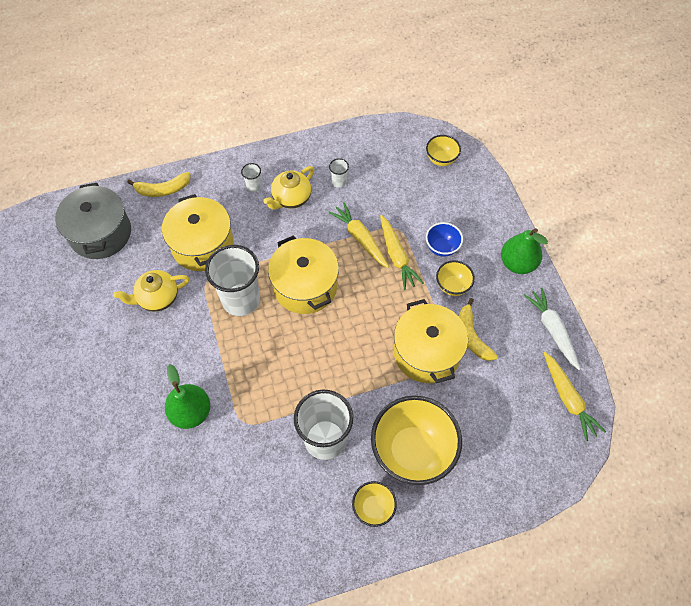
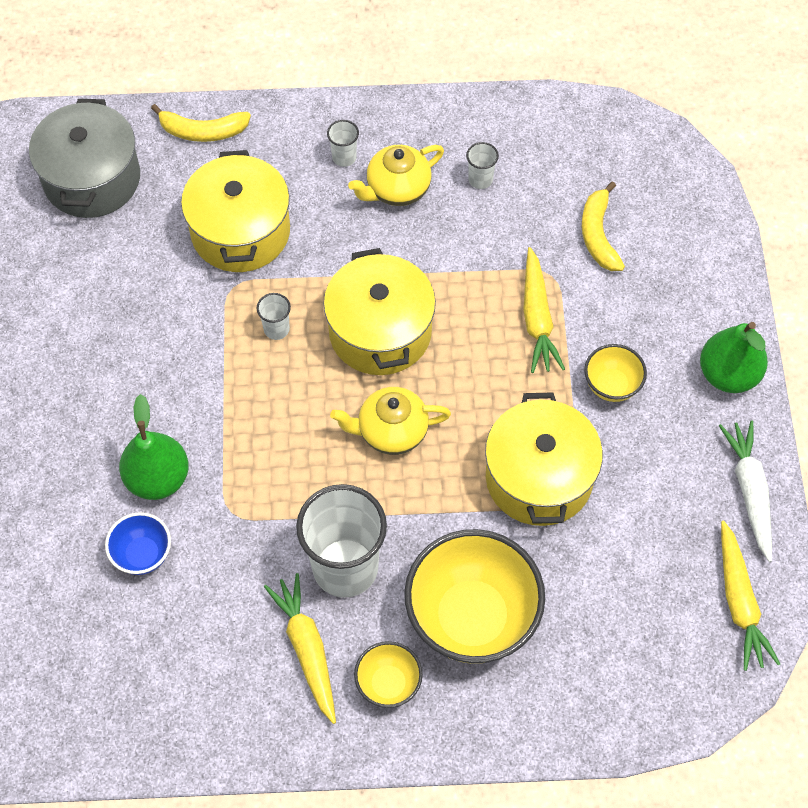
camera: 15 degrees right, 0 degrees up
(157, 298) = (152, 297): yellow teapot -> yellow teapot (391, 431)
(241, 300) = (276, 329): white cup -> white cup, size x0.42
(360, 238) = (487, 277): yellow carrot -> yellow carrot (307, 649)
(441, 159) = (656, 180): yellow bowl -> none
(442, 247) = (613, 321): blue bowl -> blue bowl (143, 554)
(472, 336) = (618, 470): yellow banana -> yellow banana (598, 235)

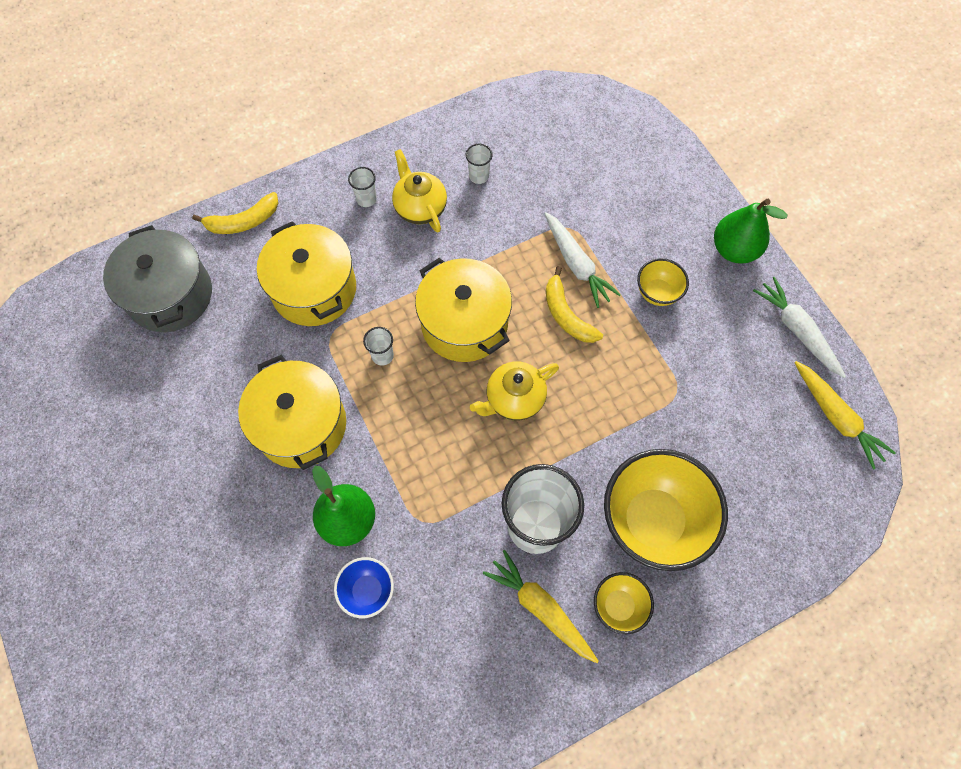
camera: 25 degrees left, 5 degrees up
(397, 189) = (420, 208): yellow teapot -> yellow teapot turned 120 degrees clockwise
(537, 318) = (576, 264): yellow carrot -> white carrot
(539, 478) = (643, 387): yellow pot -> yellow pot (301, 425)
(598, 235) = (587, 184): yellow banana -> yellow banana (566, 315)

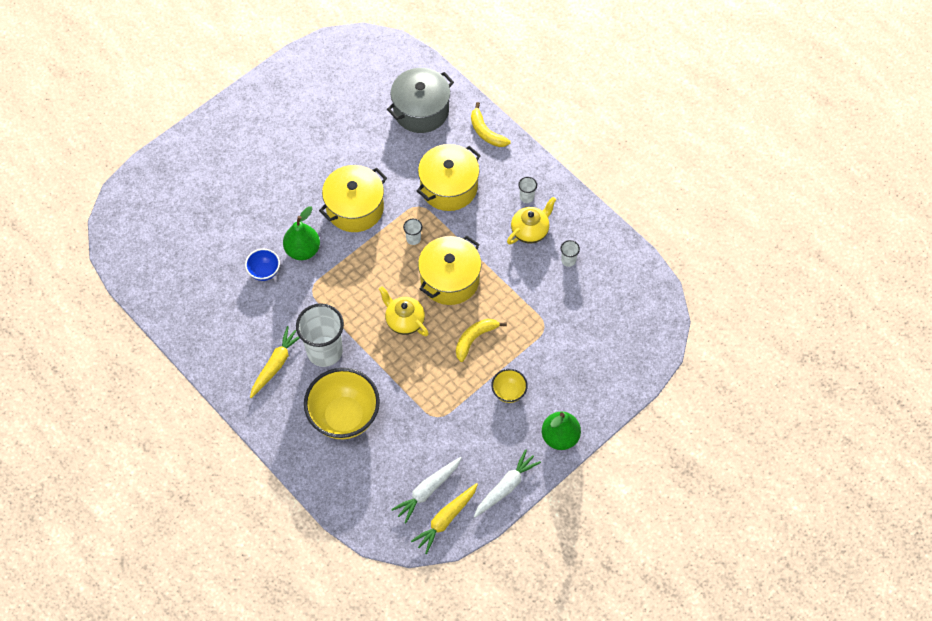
camera: 75 degrees right, 5 degrees down
(576, 264) = (515, 337): white carrot -> white carrot (427, 491)
(618, 606) = (287, 407): yellow bowl -> none

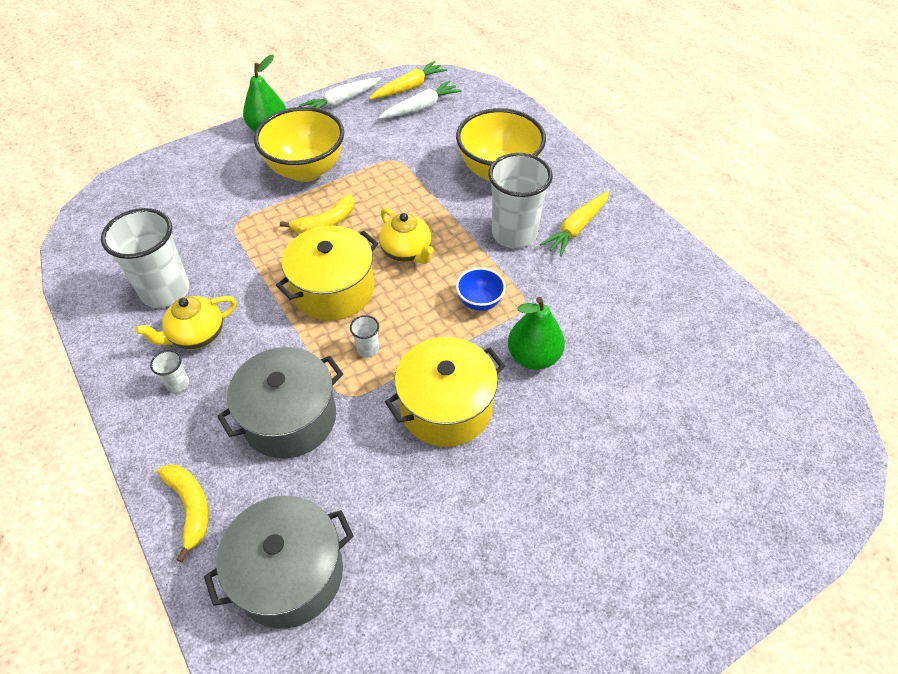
camera: 170 degrees left, 10 degrees down
(264, 272) = (591, 335): blue bowl -> blue bowl (479, 302)
(449, 187) = (290, 418): yellow pot -> grey pot
(509, 392) = (306, 170): yellow bowl -> yellow bowl, size x2.06
(568, 260) = (165, 291): white cup -> white cup, size x2.36

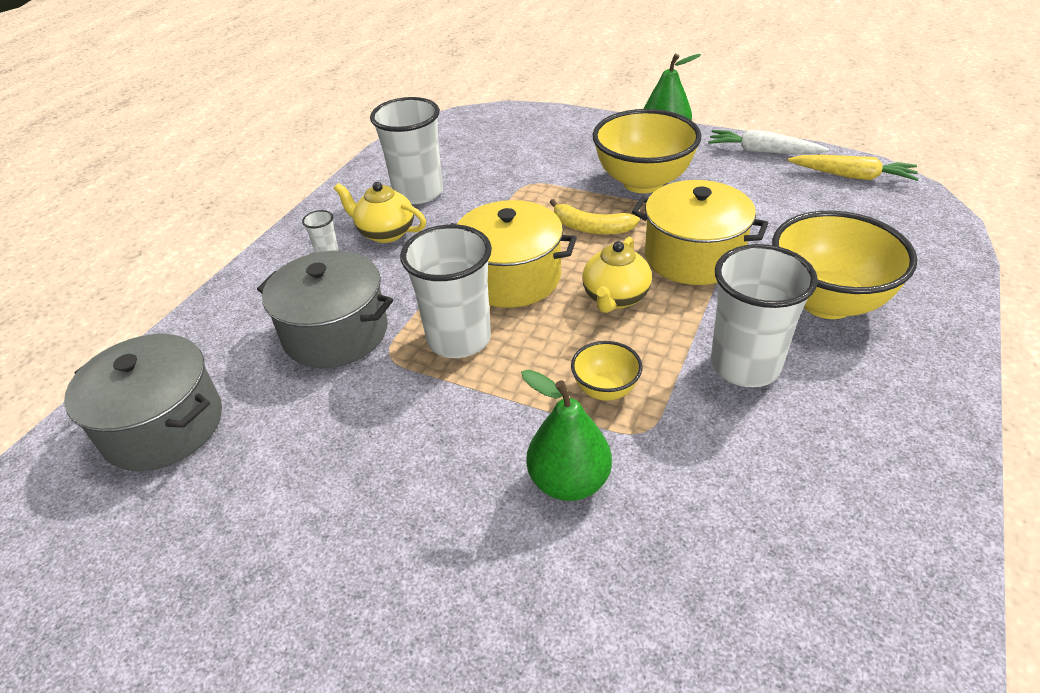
camera: 60 degrees right, 10 degrees down
(190, 507) = (206, 327): yellow banana -> none
(368, 349) = (459, 339): white cup -> white cup, size x2.36
(421, 107) = (836, 199): white carrot -> none
(446, 407) = (430, 438): yellow pot -> yellow pot (693, 256)
(479, 302) = (605, 390): blue bowl -> yellow bowl
(576, 228) = (829, 419): yellow carrot -> none

